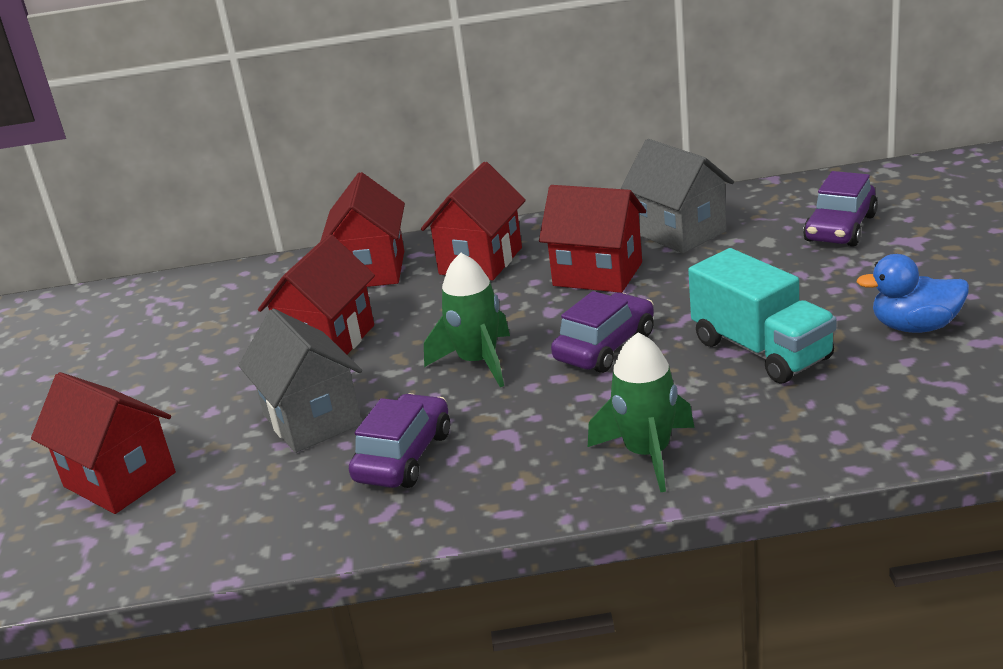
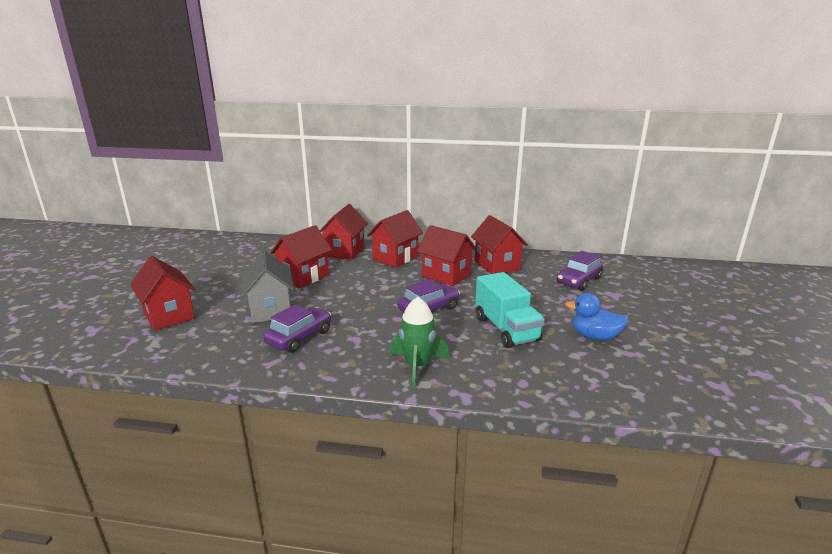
camera: 10 degrees right, 5 degrees down
(478, 362) = (364, 302): green rocket -> none
(679, 232) = (496, 265): grey house -> red house

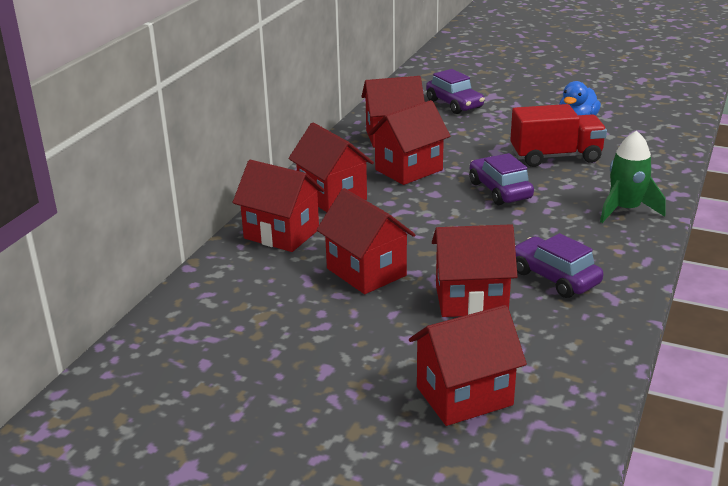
camera: 75 degrees left, 5 degrees up
(271, 310) = (471, 300): grey house -> red house
(506, 329) = (555, 157): turquoise truck -> red truck

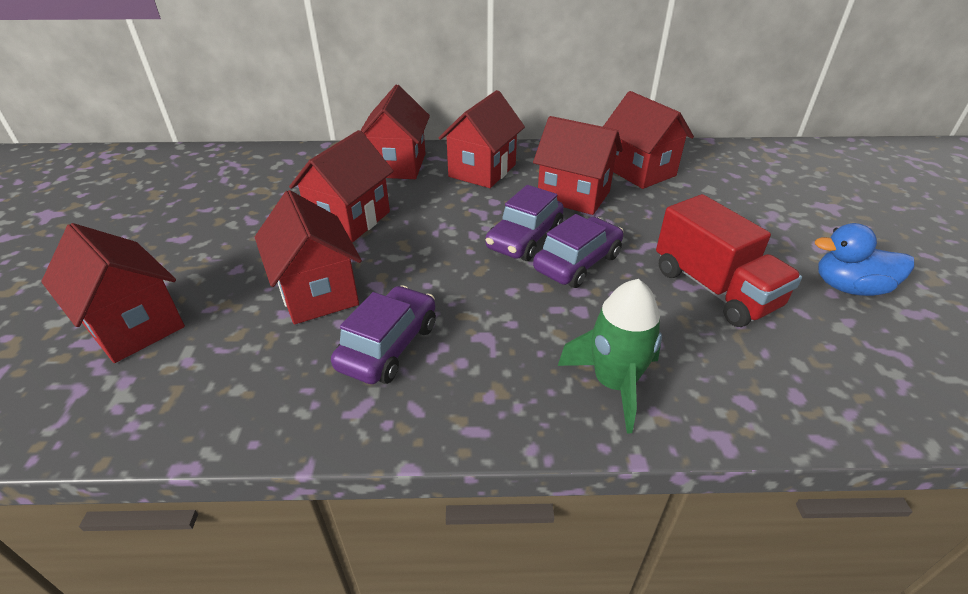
camera: 65 degrees right, 10 degrees up
(454, 104) = (768, 187): purple car -> purple car (525, 238)

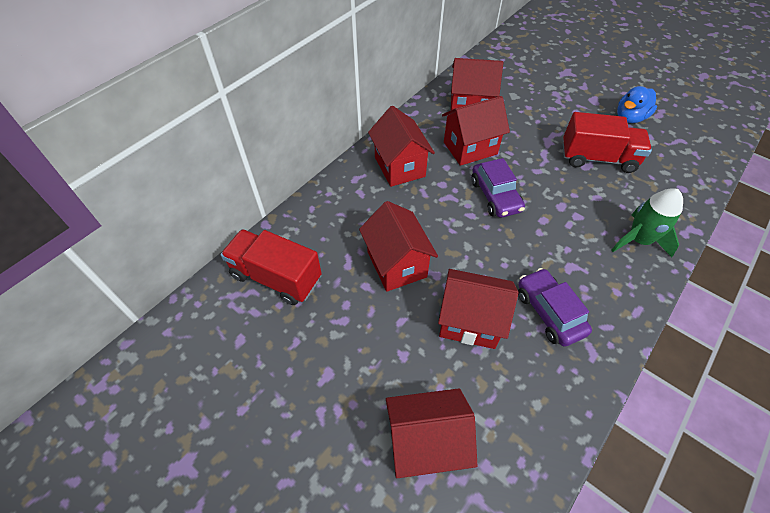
camera: 50 degrees left, 15 degrees up
(271, 172) = (276, 277): none -> red truck
(398, 165) = (346, 202): red house -> none
(577, 263) = (536, 190): purple car -> none

